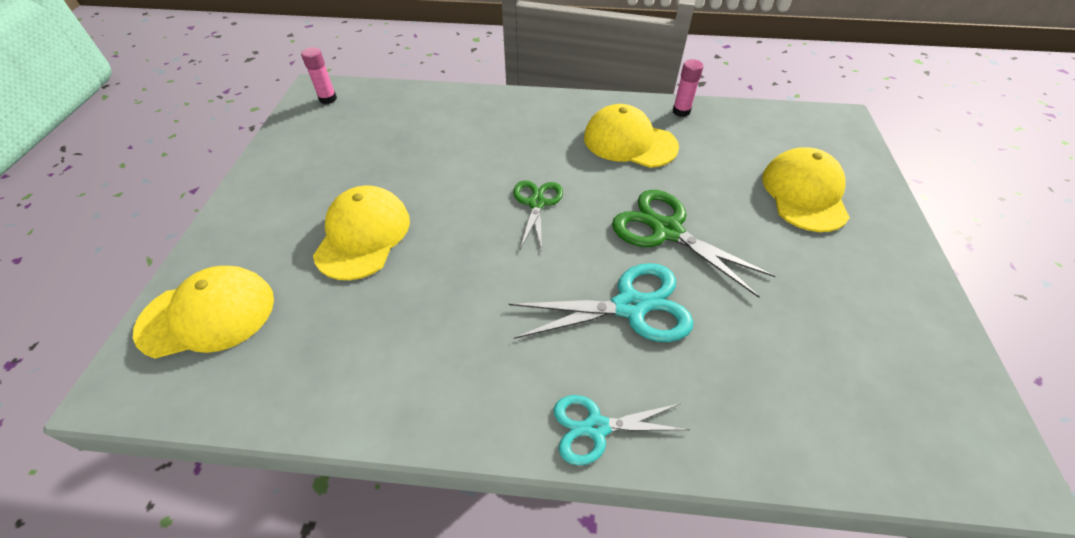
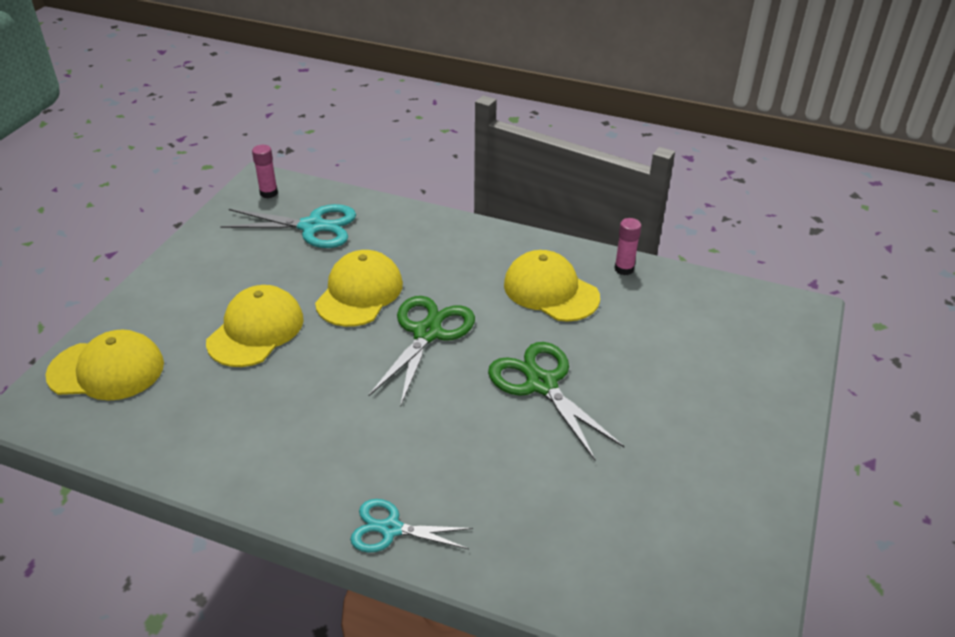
camera: 15 degrees right, 10 degrees down
(536, 203) = (427, 333): green scissors -> green scissors, size x1.57
(630, 306) = (470, 442): turquoise scissors -> turquoise scissors (312, 227)
(804, 193) = (707, 377): yellow cap -> yellow cap (359, 293)

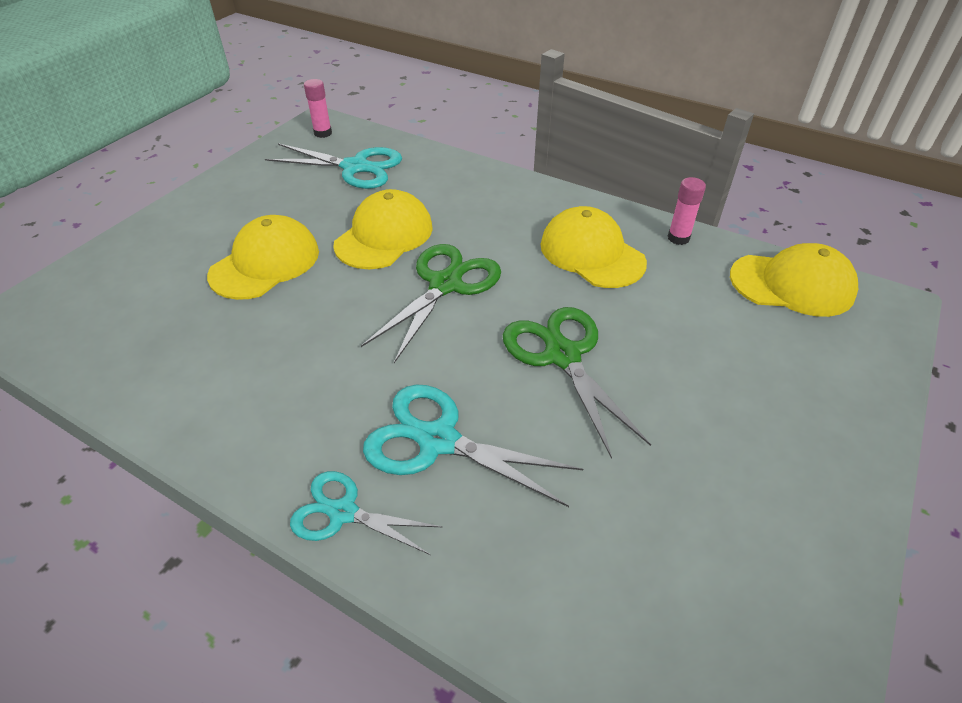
camera: 10 degrees right, 5 degrees up
(107, 370) = (101, 287): yellow cap -> yellow cap (792, 284)
(453, 465) = (438, 440): none -> turquoise scissors

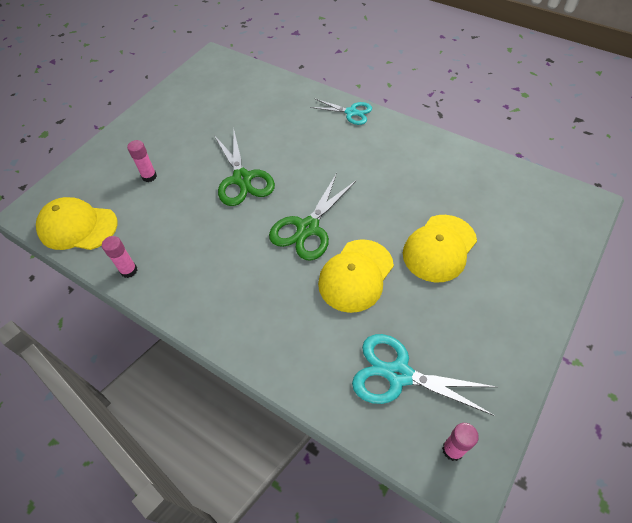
camera: 175 degrees left, 10 degrees up
(438, 440) = (312, 138): turquoise scissors -> none
(591, 253) = (200, 255): yellow cap -> none
(732, 359) = (149, 176): none -> pink glue stick

